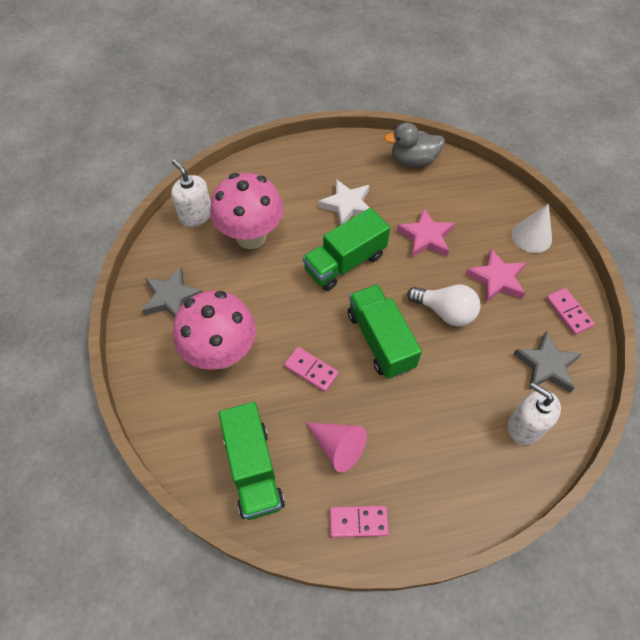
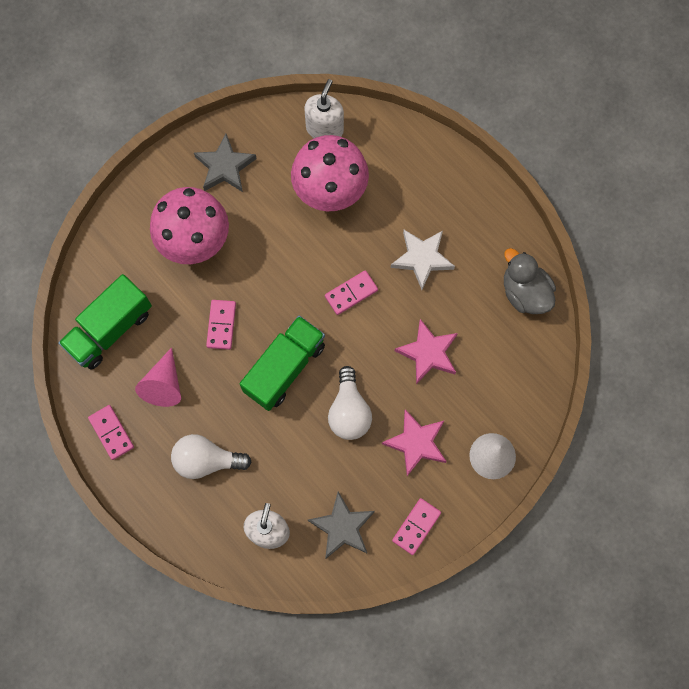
camera: 60 degrees right, 15 degrees up
(345, 263) = (351, 293): green truck -> pink domino
(432, 446) = (206, 460): none -> white light bulb

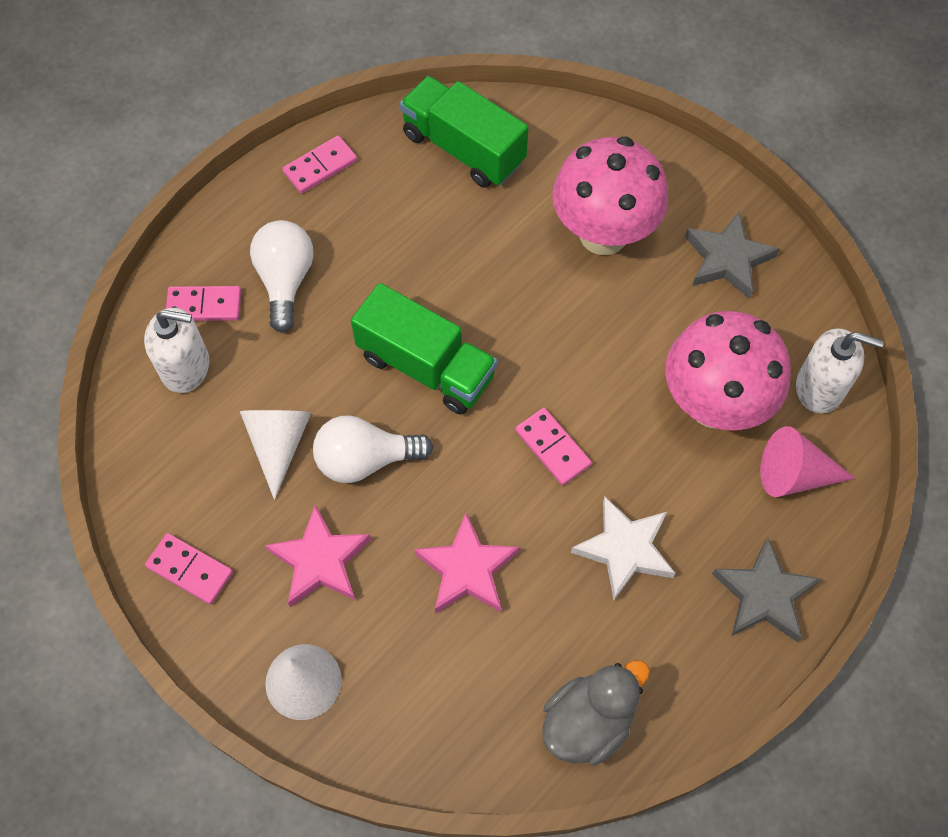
camera: 85 degrees right, 10 degrees down
(164, 384) = (390, 219): pink cone -> pink cone (794, 475)
(221, 325) = (483, 279): pink domino -> pink domino (204, 306)
(332, 467) = (279, 444): none -> white cone
(342, 527) = (190, 464): grey star -> grey star (764, 595)

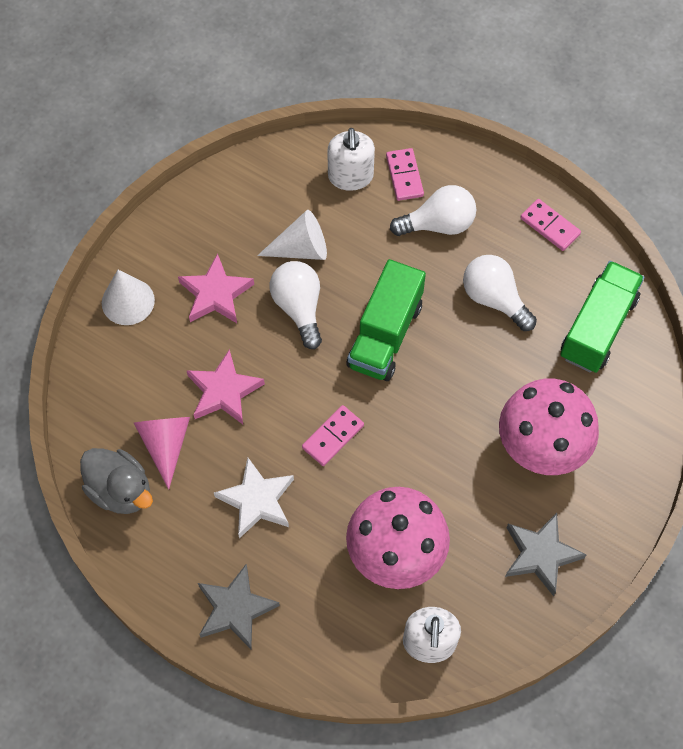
camera: 80 degrees right, 0 degrees up
(190, 570) = (197, 215): pink domino -> none
(403, 241) = (494, 299): none -> white light bulb
(794, 475) = (343, 626): pink cone -> pink cone (166, 444)

